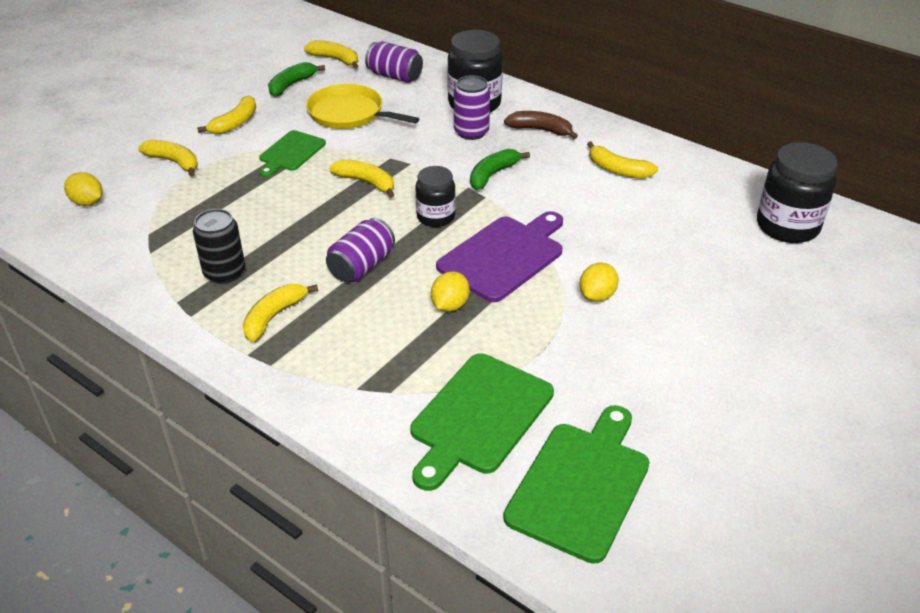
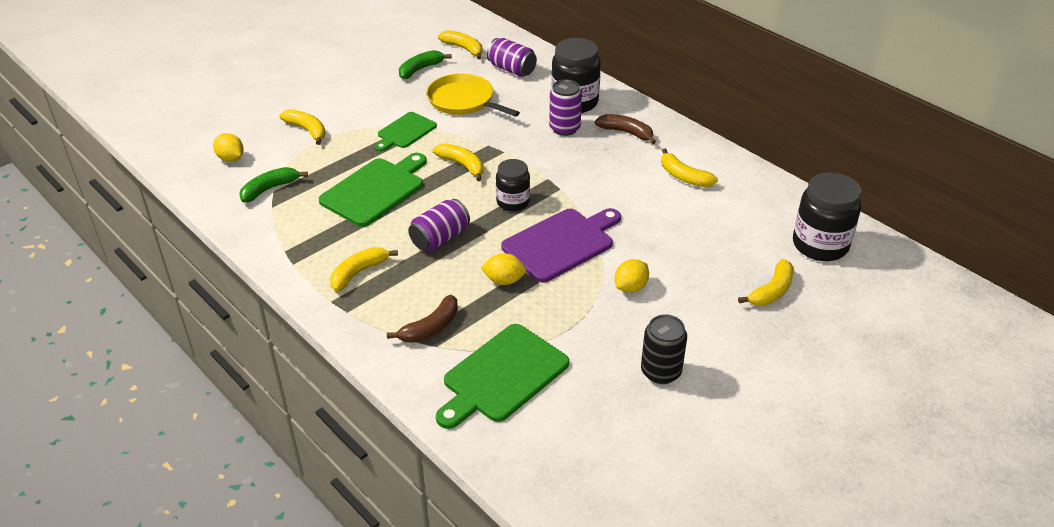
camera: 10 degrees right, 0 degrees up
(224, 273) = (327, 231): black can -> black can (660, 372)
(235, 123) = (364, 100): yellow banana -> yellow banana (771, 291)
(377, 371) = (430, 328): none -> brown banana
(450, 305) = (504, 280): yellow lemon -> yellow lemon turned 60 degrees clockwise
(493, 175) = (572, 169): green banana -> green banana (270, 189)
(581, 485) = (569, 441): green cutting board -> green cutting board (375, 190)

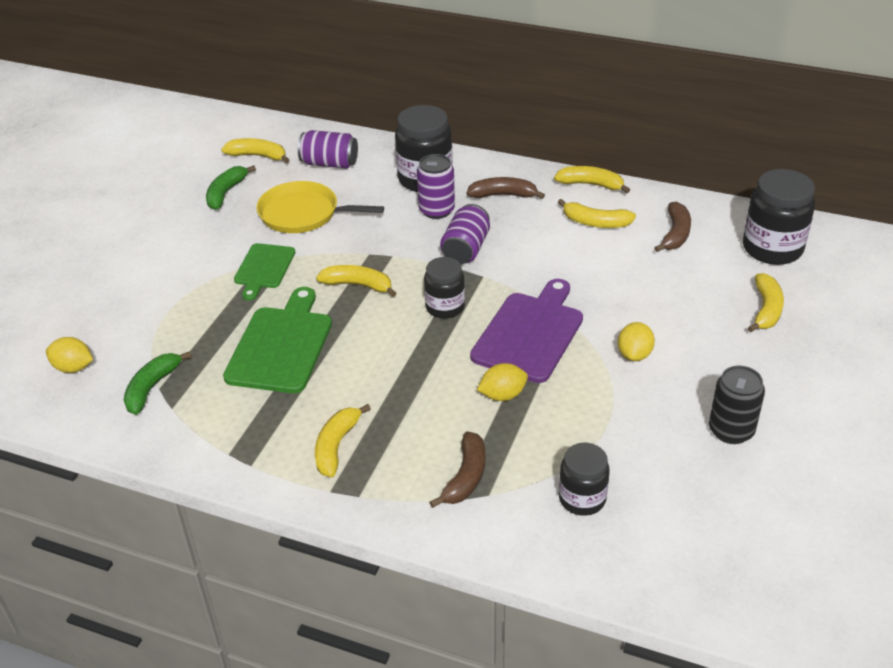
camera: 25 degrees left, 0 degrees up
(307, 130) = (144, 304): yellow banana -> yellow banana (591, 185)
(440, 238) = (397, 374): purple can -> purple can (465, 249)
(502, 376) = (582, 499): green cutting board -> black jar
(744, 206) = (675, 234): none -> brown banana

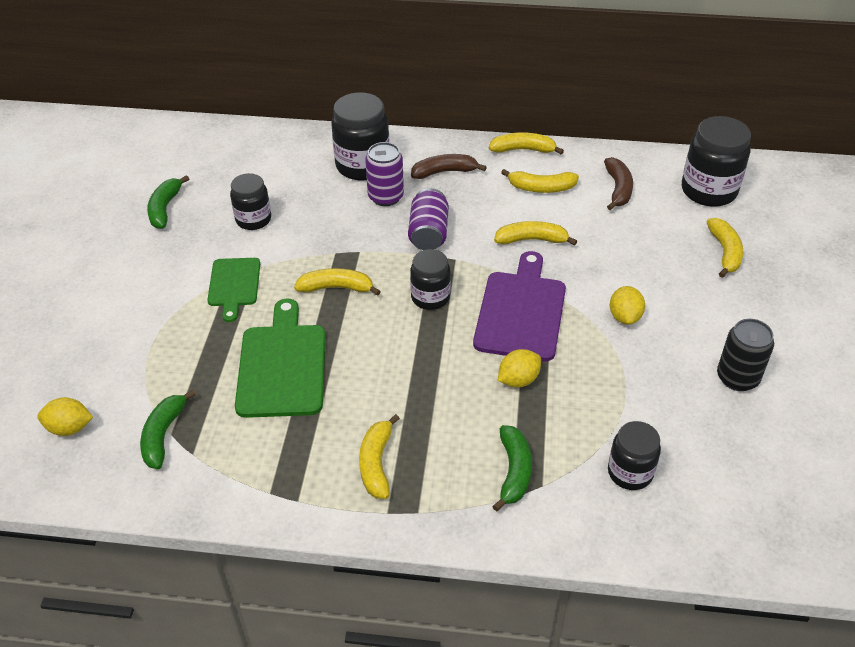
camera: 15 degrees left, 5 degrees up
(258, 156) = (184, 163): yellow banana -> yellow banana (532, 240)
(303, 214) = (253, 219): yellow pan -> black jar
(329, 163) = (261, 162): purple can -> none
(465, 477) = (513, 472): brown banana -> green banana

